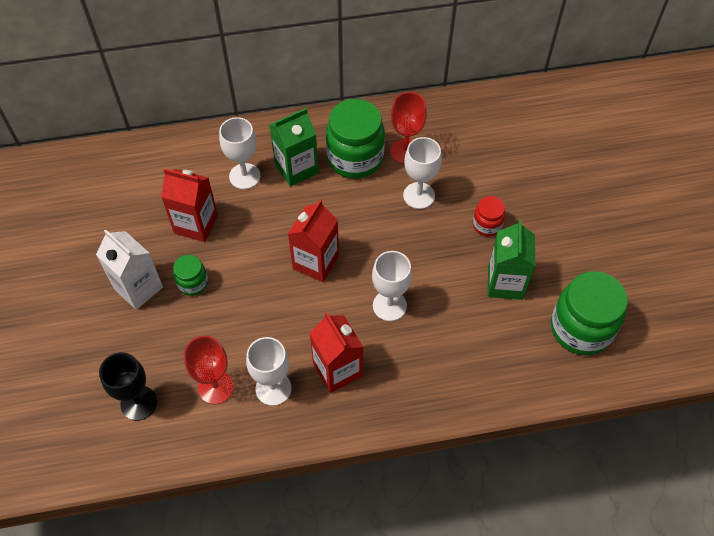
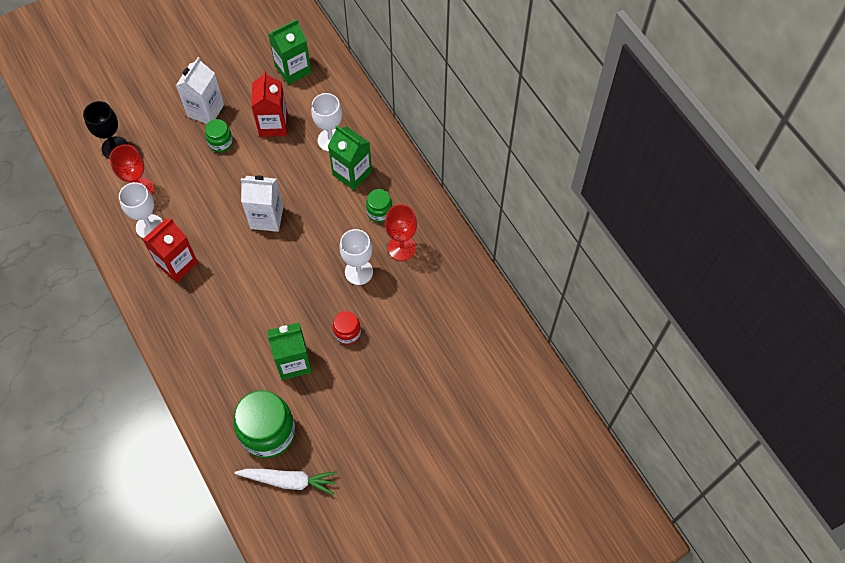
camera: 70 degrees right, 5 degrees up
(132, 186) = (293, 69): none -> green carton
(315, 262) = (266, 217): red carton -> white carton
(355, 158) = (379, 212): green jar -> green jar, size x0.51
(389, 305) = (244, 282): white goblet -> none
(641, 323) = (289, 481): none -> white carrot

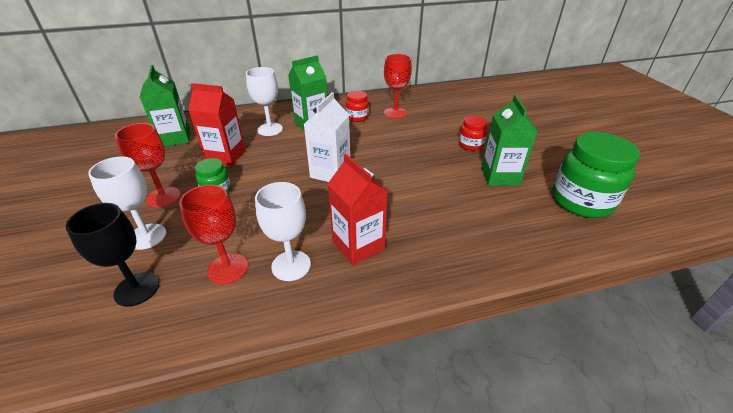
camera: 75 degrees left, 25 degrees down
(205, 110) = (163, 197): white carton -> red goblet
(289, 481) = (632, 194): white carrot -> none
(359, 272) = (411, 133): white goblet -> white goblet (147, 236)
(379, 212) = (357, 117): green jar -> red jar

